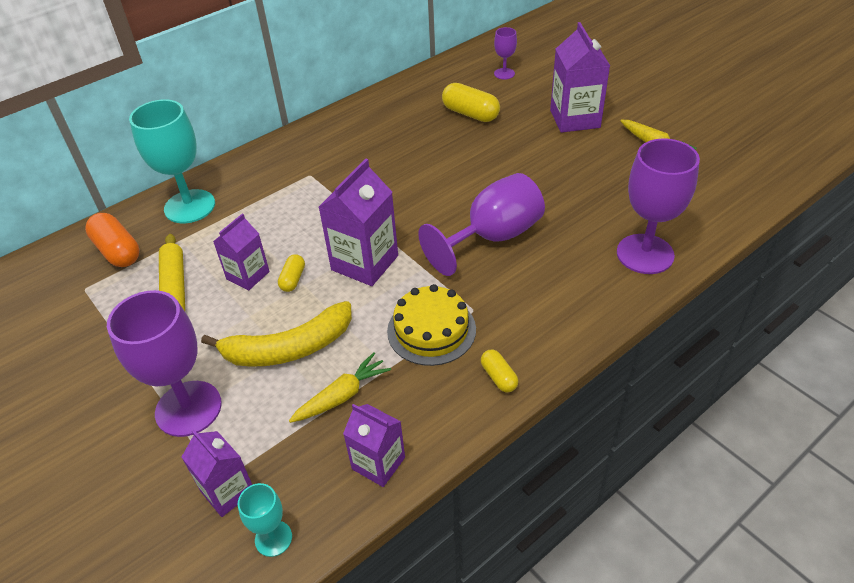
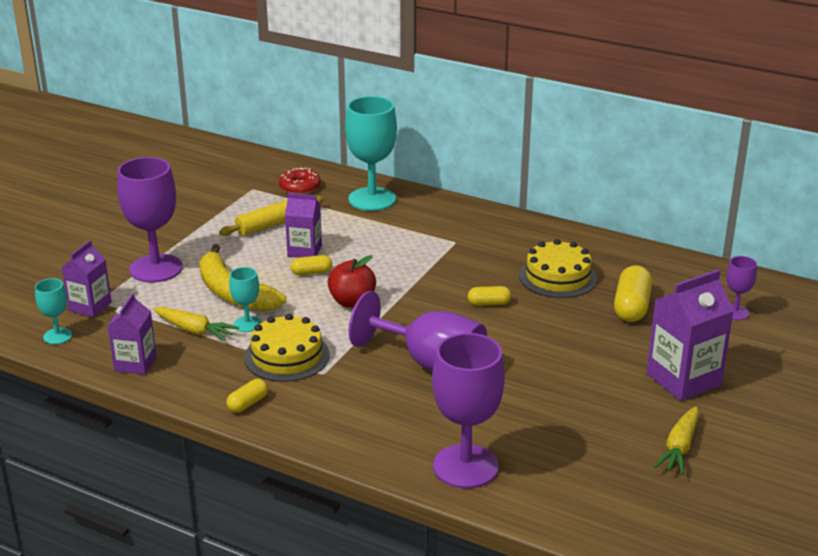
camera: 65 degrees right, 15 degrees down
(117, 251) = (300, 187): orange capsule -> red donut
(356, 349) = (247, 324): none -> turquoise goblet
(365, 263) = (352, 302): purple carton -> red apple
(405, 136) = (557, 277): none -> yellow cake
(421, 181) = (489, 303): none -> yellow capsule

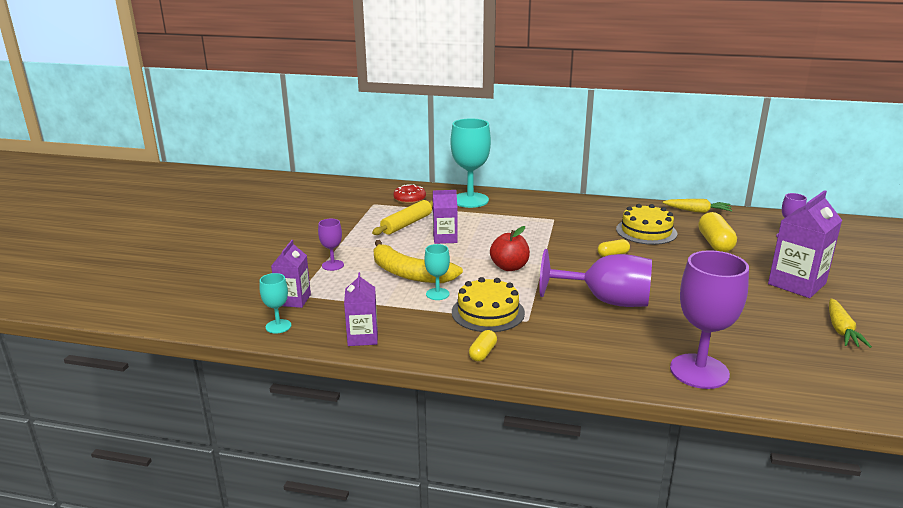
camera: 15 degrees left, 5 degrees down
(156, 268) = (332, 265): purple goblet -> purple goblet, size x0.49
(195, 330) = (397, 305): yellow carrot -> yellow carrot (697, 211)
(311, 272) = (462, 252): yellow capsule -> none

